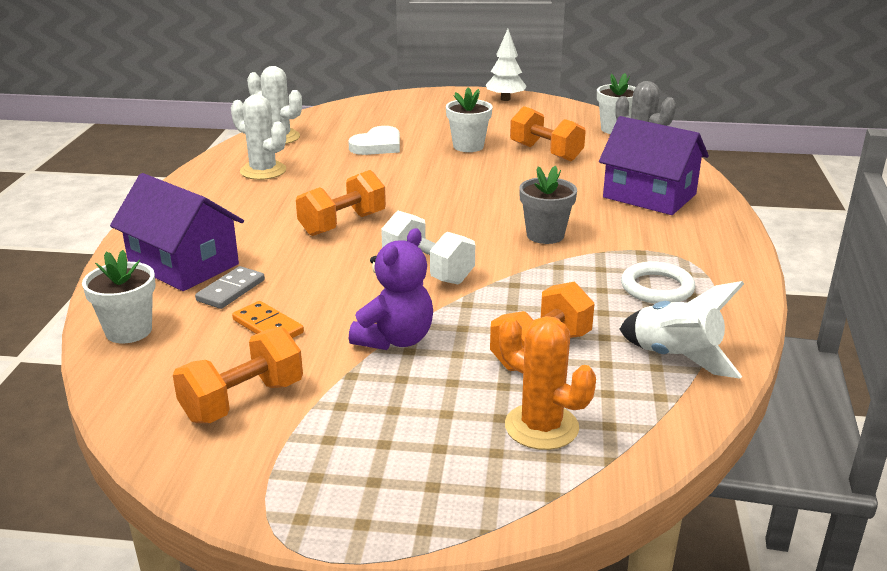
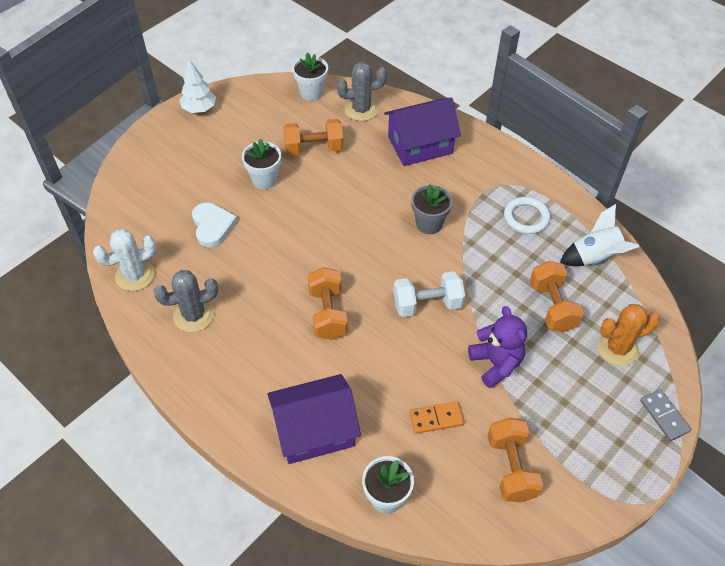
camera: 55 degrees left, 25 degrees up
(231, 290) = (374, 418): grey domino -> grey domino (664, 416)
(263, 171) = (194, 315): white cactus -> grey cactus

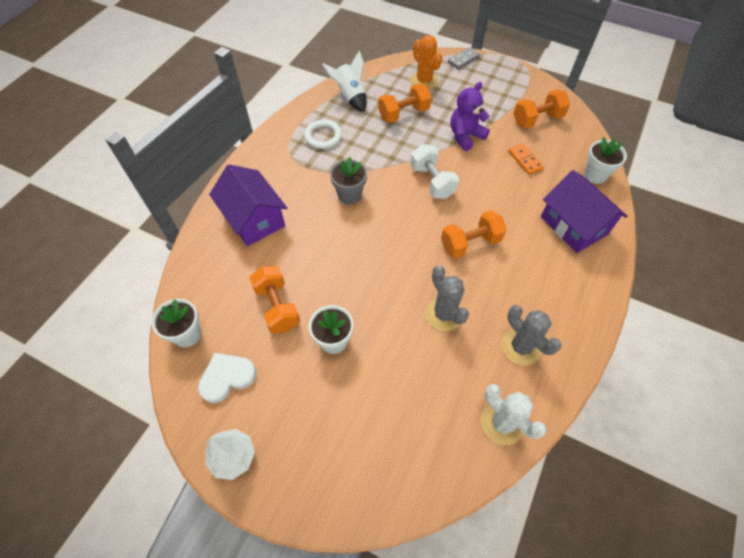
camera: 105 degrees left, 5 degrees up
(212, 226) = (412, 370): white heart -> white heart (227, 377)
(361, 110) = (210, 278): grey cactus -> grey cactus (444, 314)

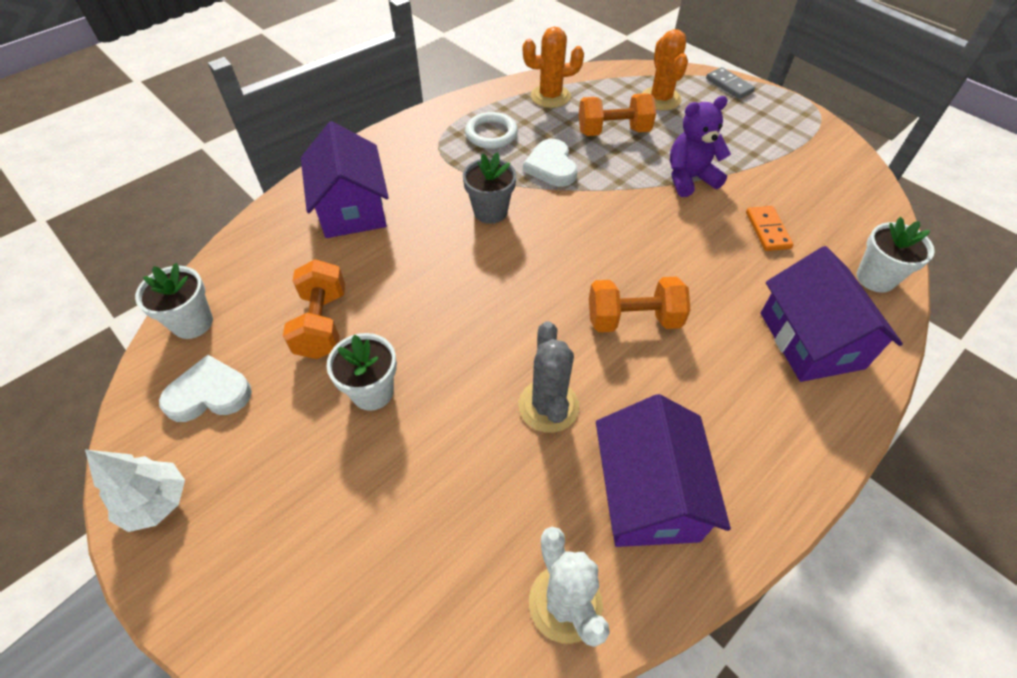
camera: 20 degrees right, 5 degrees down
(350, 97) = (550, 96): white rocket -> orange cactus
(374, 151) = (551, 166): none -> white heart
(432, 181) = (614, 224): white dumbbell -> none
(463, 60) = (729, 85): grey domino -> grey domino turned 75 degrees clockwise
(521, 347) = (648, 493): grey cactus -> purple house
(537, 119) = (809, 182): orange dumbbell -> none

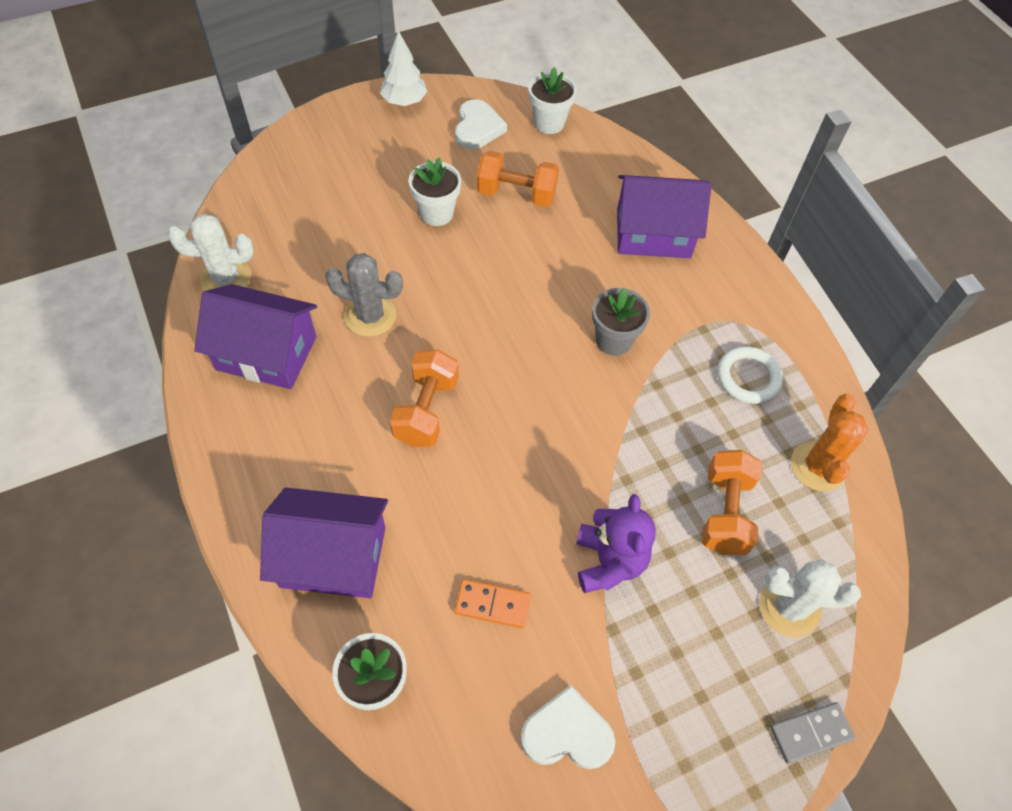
camera: 105 degrees right, 5 degrees up
(551, 166) = (672, 419): white heart -> white heart (567, 733)
(660, 99) = (789, 607): orange cactus -> white cactus

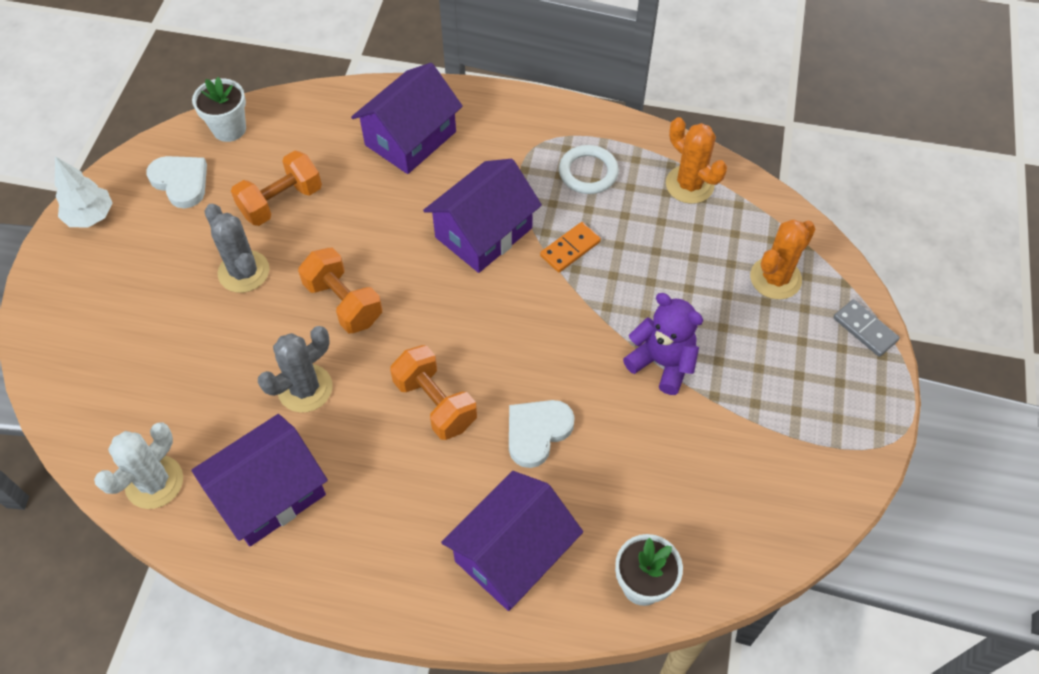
camera: 50 degrees left, 0 degrees up
(436, 213) = (244, 272): white flower pot -> grey cactus
(492, 605) = (638, 462): orange domino -> orange domino (570, 249)
(567, 733) = (767, 476): white heart -> white heart (537, 432)
(613, 340) = (483, 232): grey flower pot -> purple house
(725, 512) = (680, 265): orange dumbbell -> orange dumbbell (344, 303)
(789, 607) = (775, 278): white cactus -> orange cactus
(810, 732) = (864, 329): grey domino -> grey domino turned 60 degrees counterclockwise

